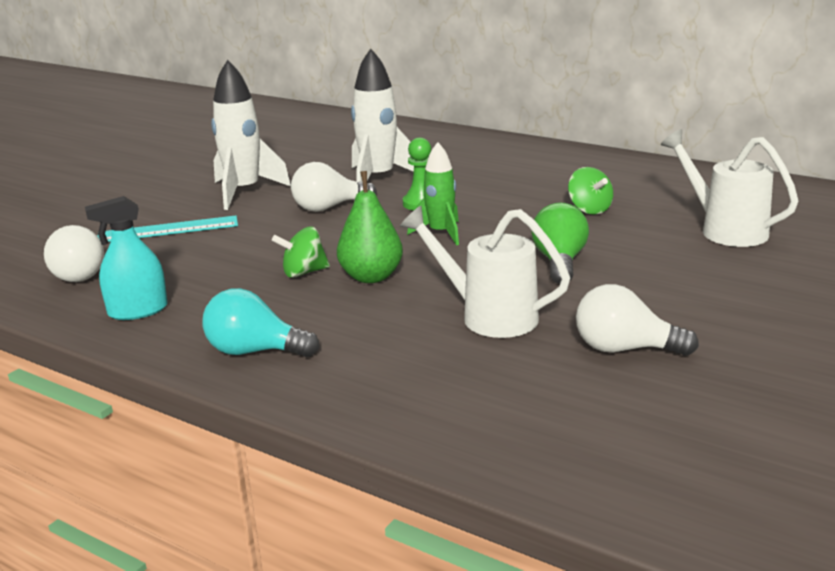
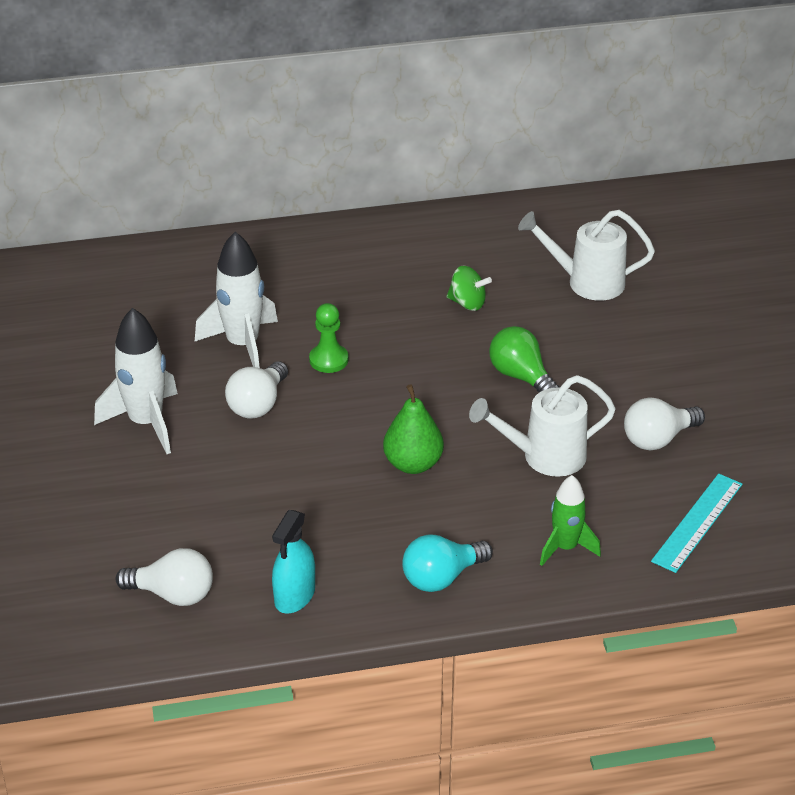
camera: 45 degrees left, 15 degrees up
(168, 229) = (160, 504): turquoise ruler -> turquoise ruler (697, 522)
(304, 272) = (356, 487): green spinning top -> none
(440, 233) = (395, 389): green rocket -> green rocket (565, 548)

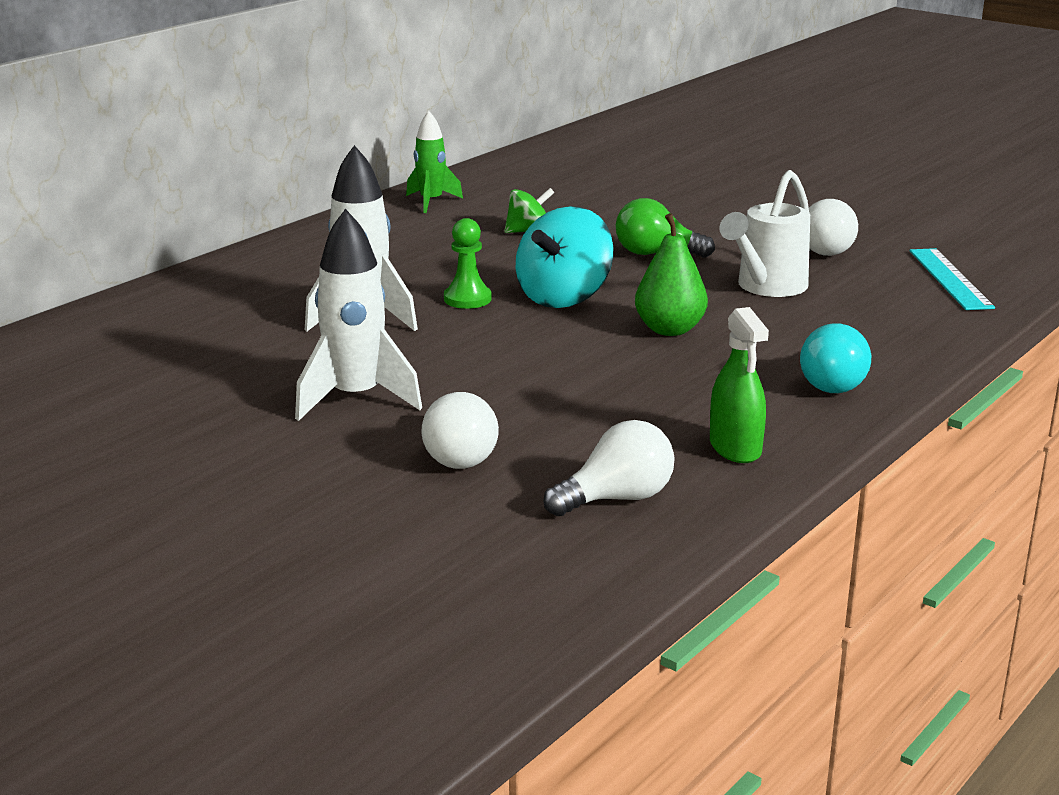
camera: 40 degrees left, 15 degrees down
(258, 404) = (452, 347): white light bulb -> white light bulb (457, 455)
(294, 595) = (735, 448): turquoise spray bottle -> green spray bottle
(391, 392) = (564, 297): none -> turquoise spinning top
(565, 548) = (890, 327): green rocket -> green rocket (431, 202)
(587, 282) = (604, 193): white watering can -> none

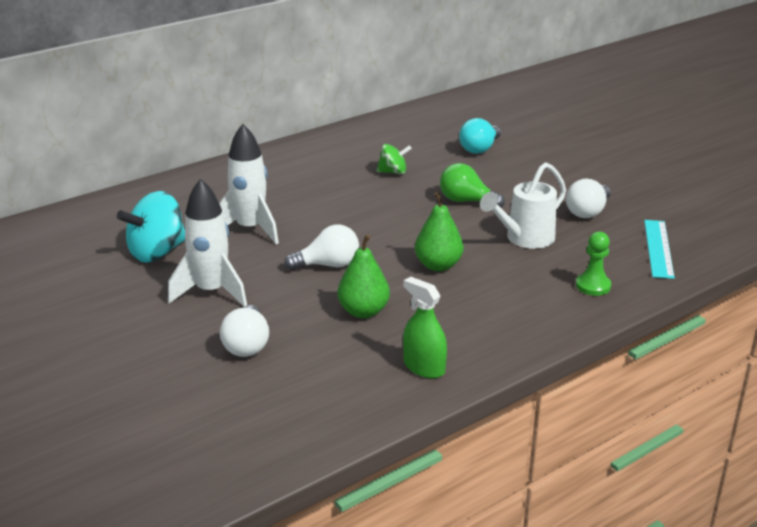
camera: 15 degrees right, 5 degrees up
(431, 202) = (344, 140): green rocket -> none
(467, 299) = (323, 223): green pawn -> green pawn (593, 286)
(564, 297) = (385, 230): turquoise spinning top -> turquoise spinning top (157, 252)
(602, 394) = (363, 311): none -> green pear
(617, 499) = (325, 394): white light bulb -> white light bulb (328, 265)
(735, 448) = (424, 367): green spray bottle -> green spray bottle turned 135 degrees clockwise
(834, 383) = (522, 325): turquoise light bulb -> turquoise light bulb (479, 149)

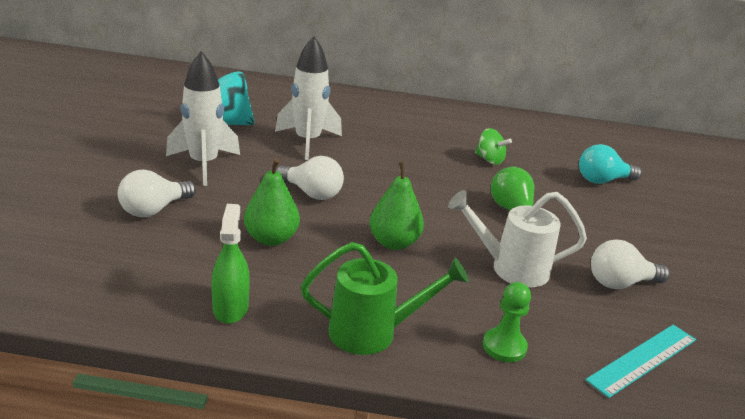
camera: 40 degrees right, 0 degrees up
(521, 325) = (372, 332): none -> green watering can

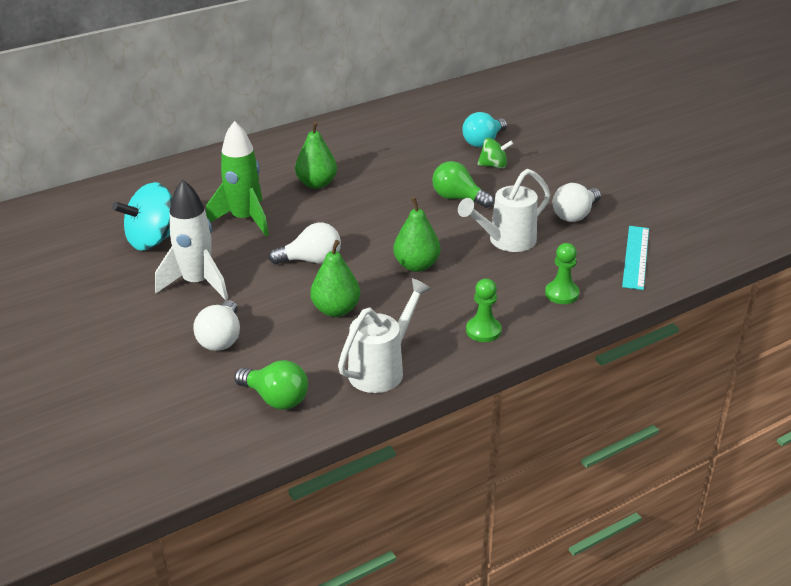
camera: 35 degrees left, 5 degrees up
(113, 277) = (276, 399): none -> green light bulb
(230, 308) = (381, 369): green spray bottle -> white watering can
(308, 141) = (244, 219): white rocket -> green rocket
(372, 332) = (483, 331): green watering can -> green pawn
(402, 144) = (316, 184): none -> green pear
(489, 160) = (393, 164): green spinning top -> green spinning top (494, 166)

